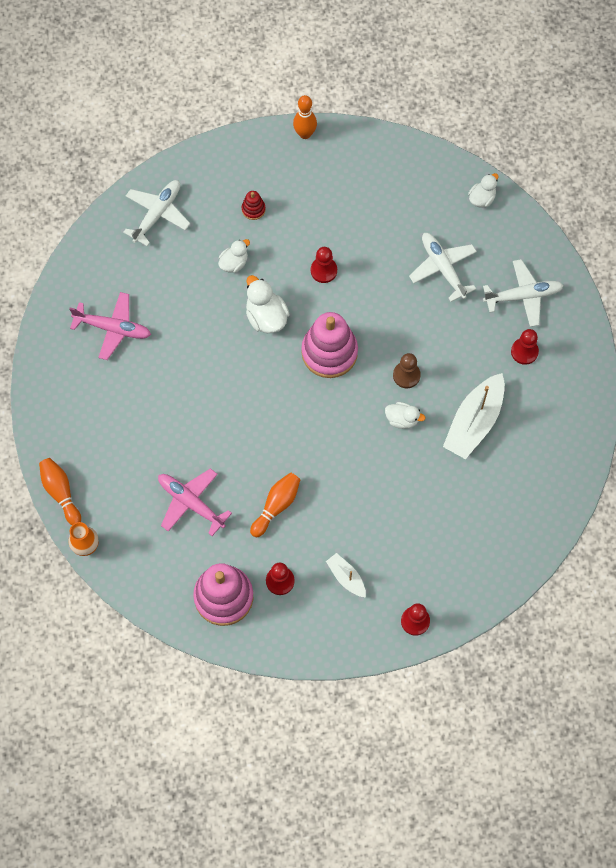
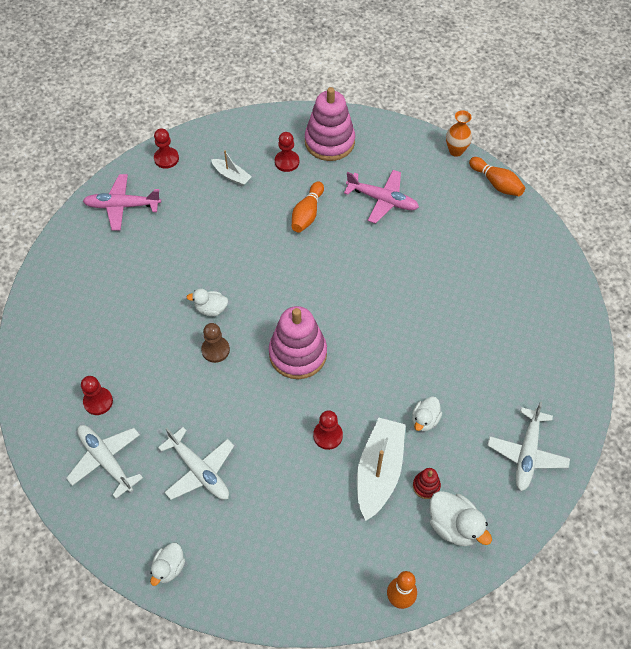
camera: 165 degrees right, 10 degrees down
(112, 328) = (517, 326): pink plane -> pink plane (122, 206)
(266, 317) = (372, 373): white duck -> white duck (454, 526)
(474, 422) = (140, 322): white boat -> white boat (379, 471)
(523, 296) = (106, 460): white plane -> white plane turned 75 degrees clockwise

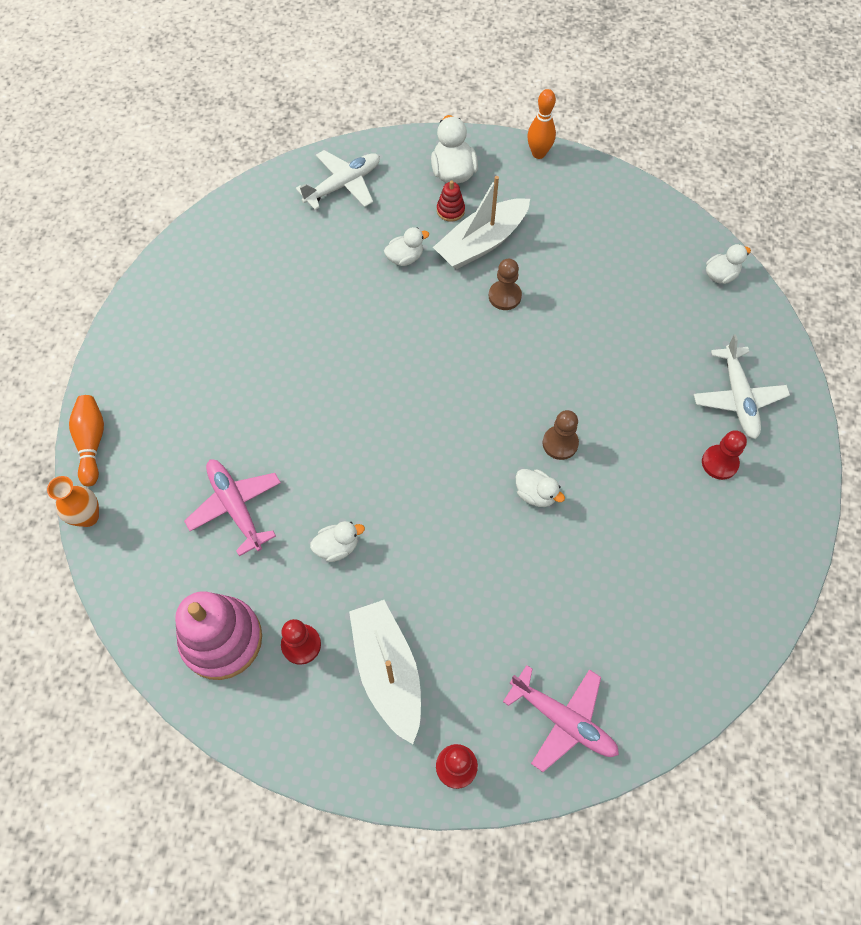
camera: 145 degrees left, 5 degrees up
(199, 470) = (648, 336): white plane -> none
(231, 176) = (388, 671): white boat -> white boat, size x1.91
(298, 354) = (476, 387): pink stacking toy -> none
(307, 214) = (337, 547): orange bowling pin -> white duck
(328, 435) = (504, 296): red pawn -> brown pawn

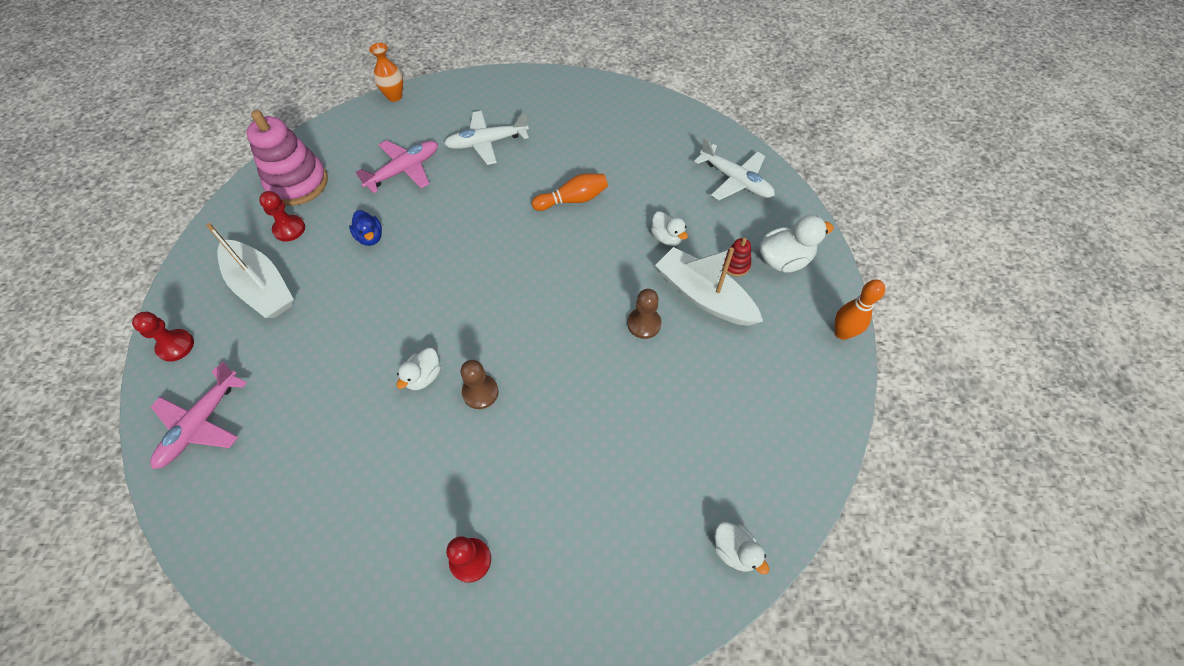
camera: 80 degrees right, 5 degrees down
(92, 443) = (452, 85): orange bowling pin -> orange bowling pin (573, 200)
(337, 547) = (370, 237): white duck -> blue duck
(388, 671) = (261, 287): white boat -> white boat turned 75 degrees clockwise
(737, 397) = (560, 579): white plane -> white plane (487, 142)

